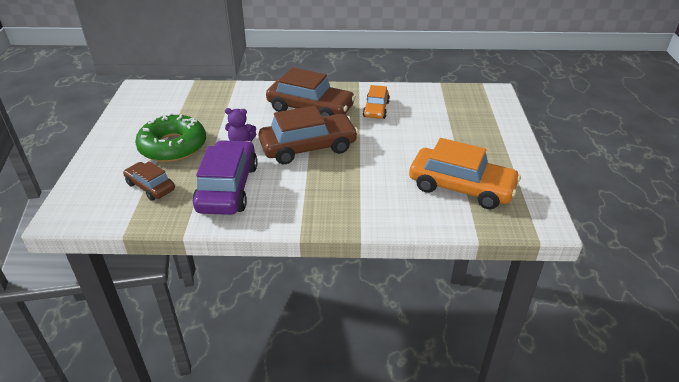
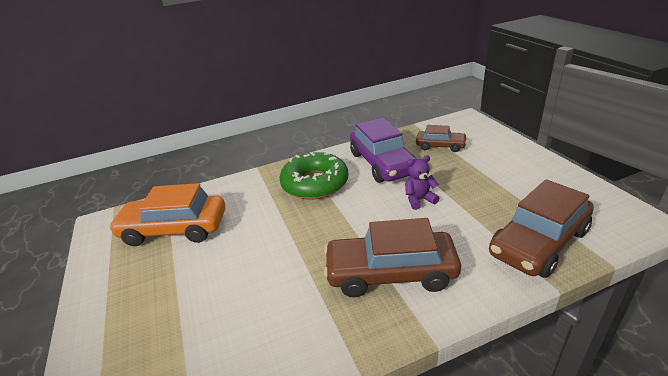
camera: 160 degrees right, 5 degrees down
(173, 146) = (475, 175): green donut -> green donut (315, 183)
(308, 147) = (347, 218): brown car -> brown car (539, 242)
(376, 109) = (298, 308): orange car -> none

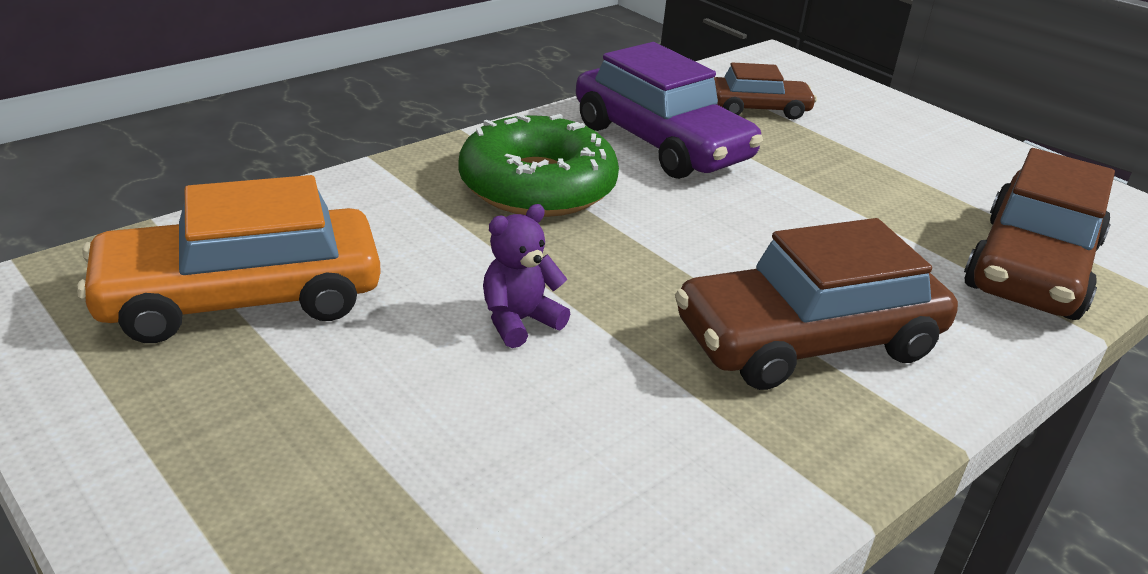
camera: 25 degrees left, 0 degrees up
(419, 200) = (779, 207): purple teddy bear -> purple teddy bear (519, 321)

